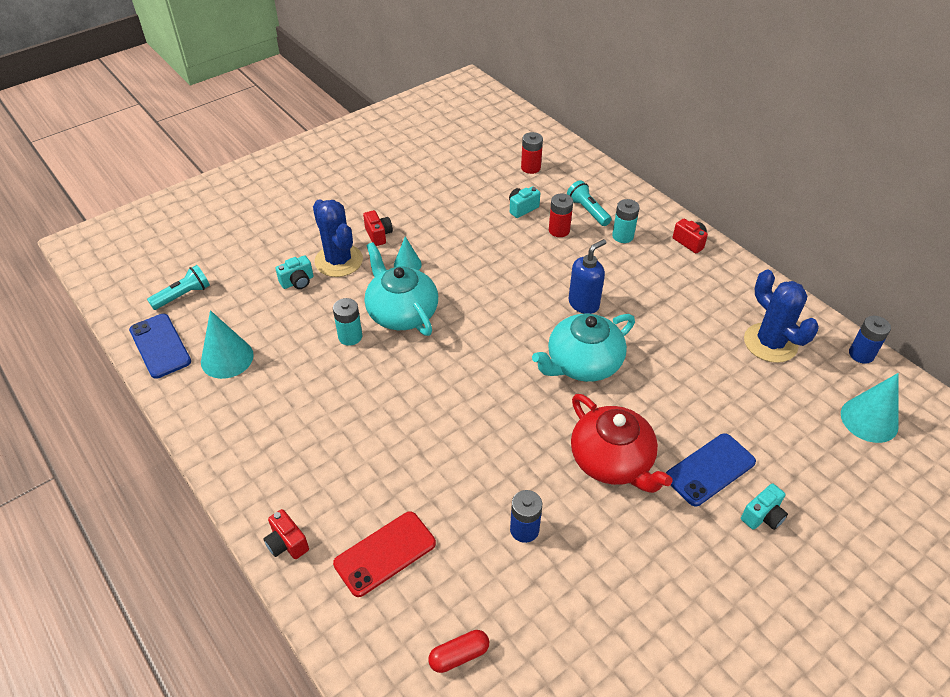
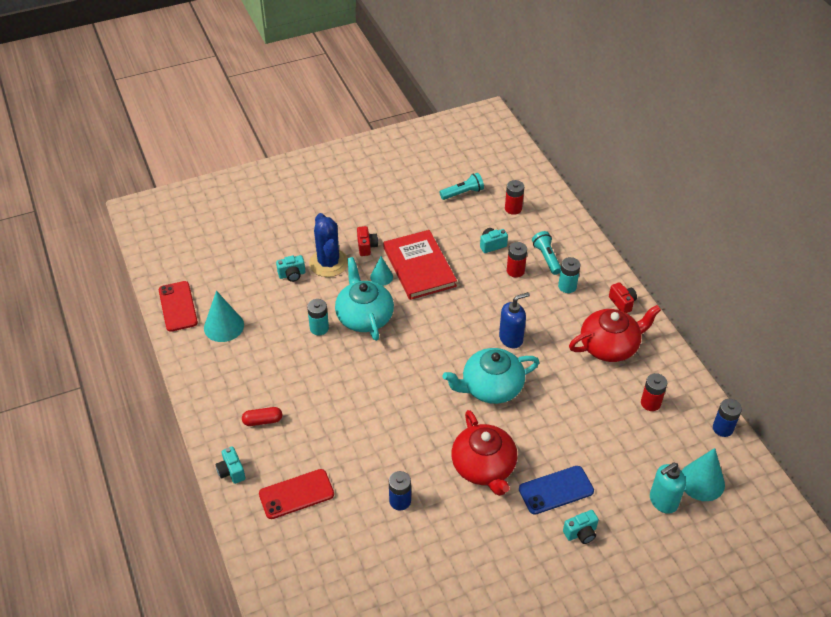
camera: 15 degrees right, 0 degrees up
(160, 346) = (178, 306): blue phone -> red phone
(183, 295) = (203, 269): turquoise flashlight -> turquoise flashlight (463, 193)
(287, 543) = (231, 471): red camera -> turquoise camera
(448, 246) = (419, 267): none -> red book
(459, 655) = (325, 573): red capsule -> red capsule (262, 421)
(697, 290) = (610, 346): none -> red teapot
(770, 343) = (650, 403): blue cactus -> red battery
(838, 454) = (663, 501): none -> turquoise soap dispenser

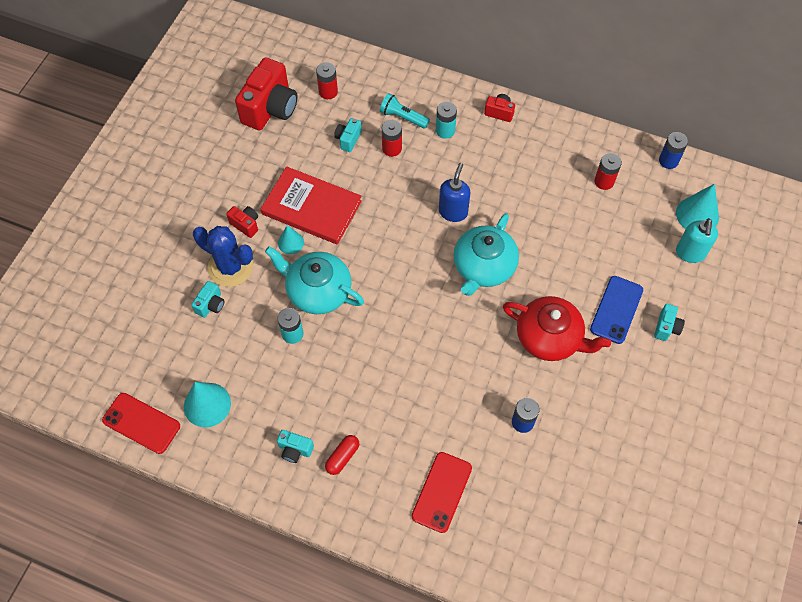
camera: 45 degrees left, 15 degrees up
(231, 471) = (369, 523): turquoise camera -> turquoise camera (295, 450)
(463, 193) = (270, 109): turquoise flashlight -> red camera
(610, 346) = (529, 157): red teapot -> none

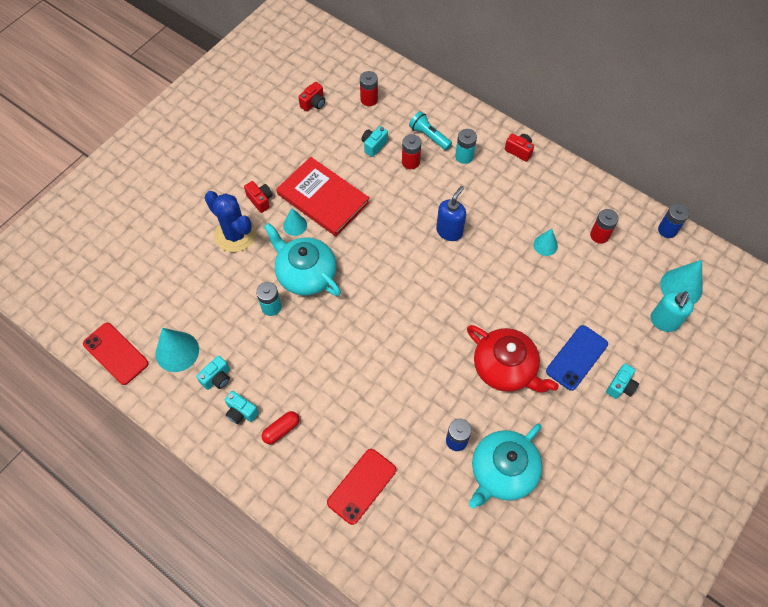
camera: 15 degrees right, 0 degrees up
(211, 305) = (208, 264): turquoise camera -> turquoise camera (217, 378)
(270, 109) = (313, 103): red camera -> red camera, size x0.47
(483, 267) = (462, 288): turquoise teapot -> turquoise teapot (502, 471)
(553, 204) = (545, 245): none -> turquoise cone

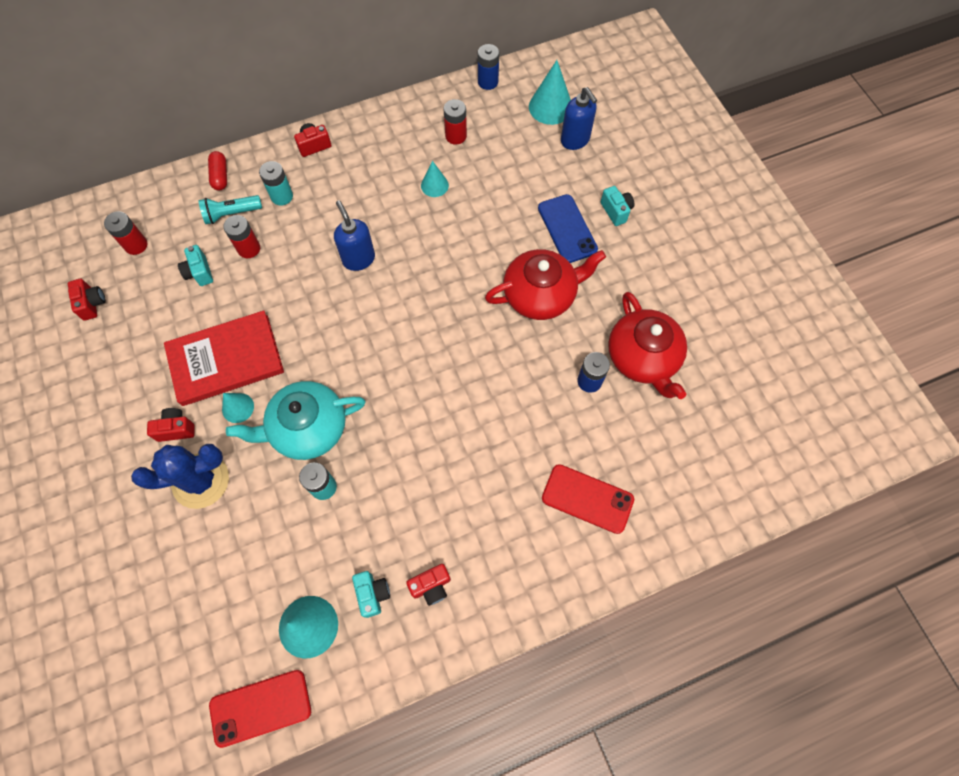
camera: 60 degrees left, 5 degrees up
(241, 412) = (431, 586): turquoise camera -> red camera
(281, 430) = (478, 551): red capsule -> red capsule (220, 176)
(361, 486) = (587, 499): red phone -> red phone turned 45 degrees counterclockwise
(502, 471) = (643, 358): turquoise teapot -> red teapot
(664, 321) = (575, 140): turquoise soap dispenser -> blue soap dispenser

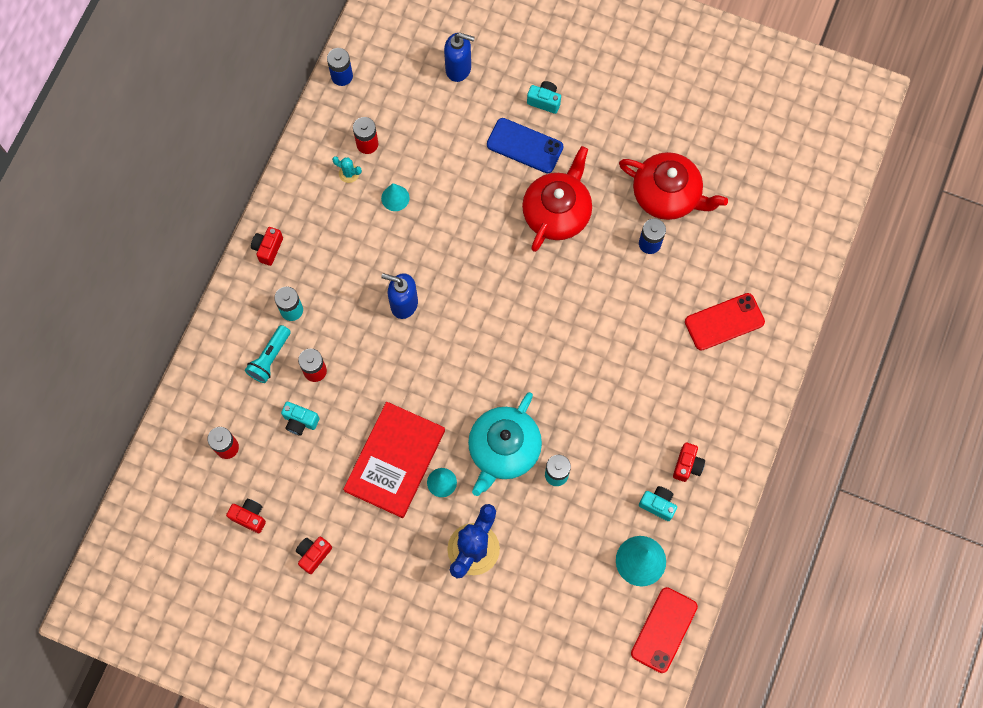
camera: 45 degrees left, 5 degrees up
(176, 429) = (417, 535): red camera -> red camera (313, 554)
(220, 176) = (225, 338): red capsule -> none
(421, 144) = (349, 173): none -> turquoise cactus
(550, 107) = (412, 56): turquoise cone -> none

